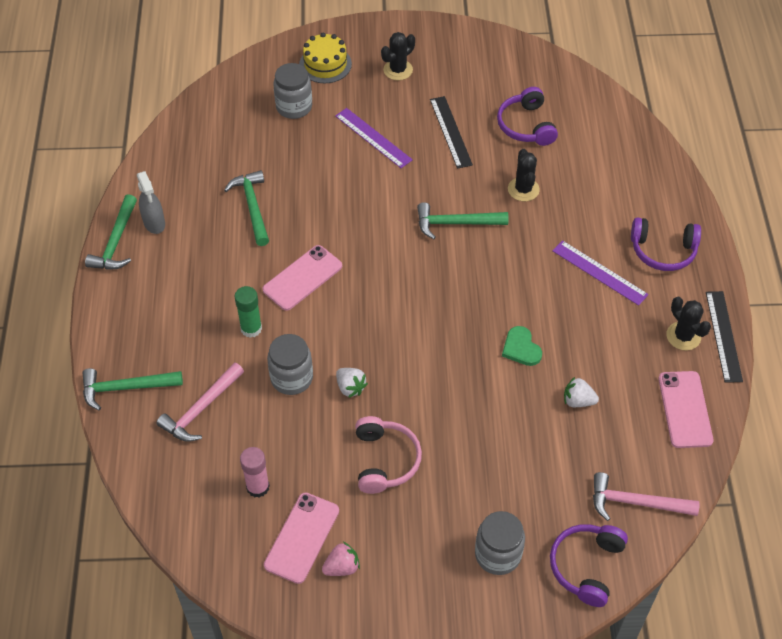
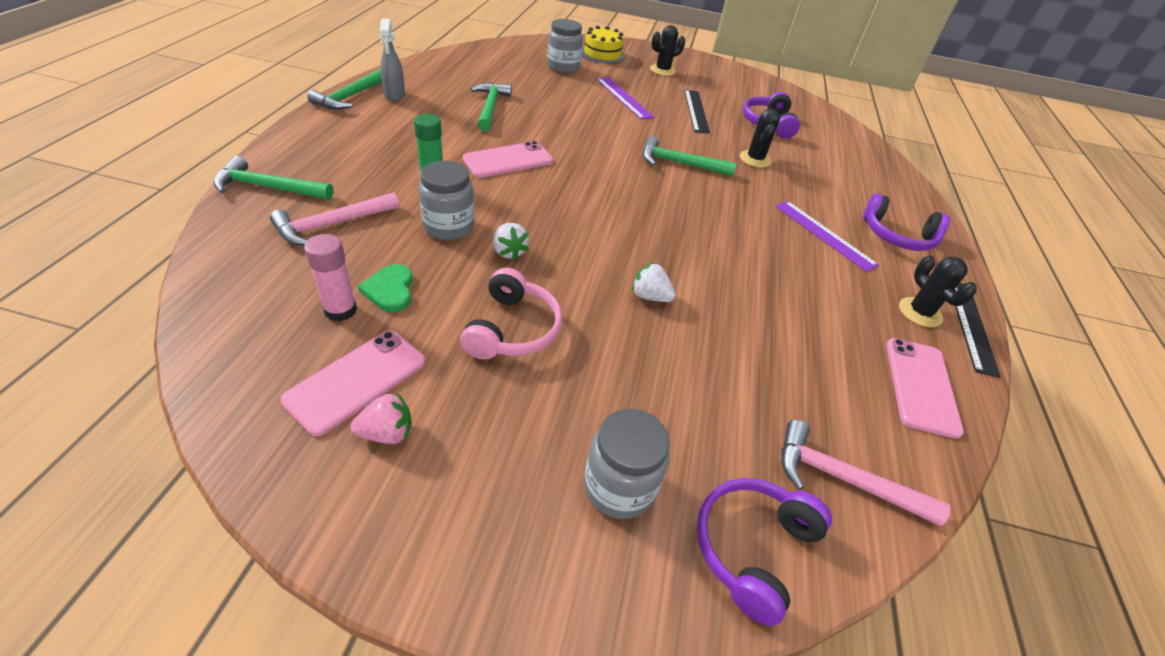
camera: 10 degrees right, 10 degrees down
(521, 348) = (720, 271): green heart -> green heart (390, 290)
(578, 401) = (778, 338): white strawberry -> white strawberry (650, 296)

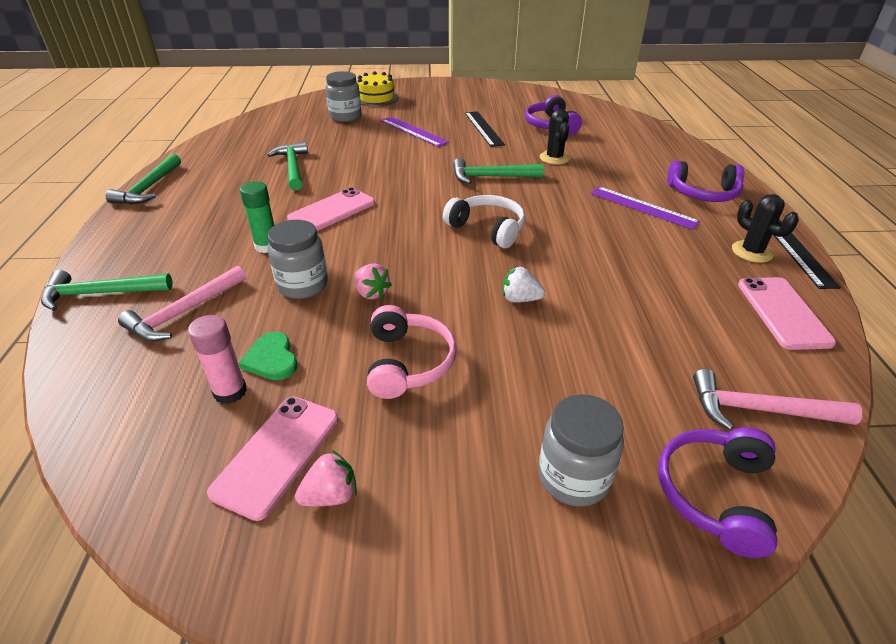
camera: 10 degrees left, 5 degrees down
(394, 95) = (193, 177): grey spray bottle -> none
(509, 252) = (371, 293): white strawberry -> pink strawberry
(651, 217) = (487, 229): none -> white headphones
(662, 70) = (437, 100): black cactus -> none

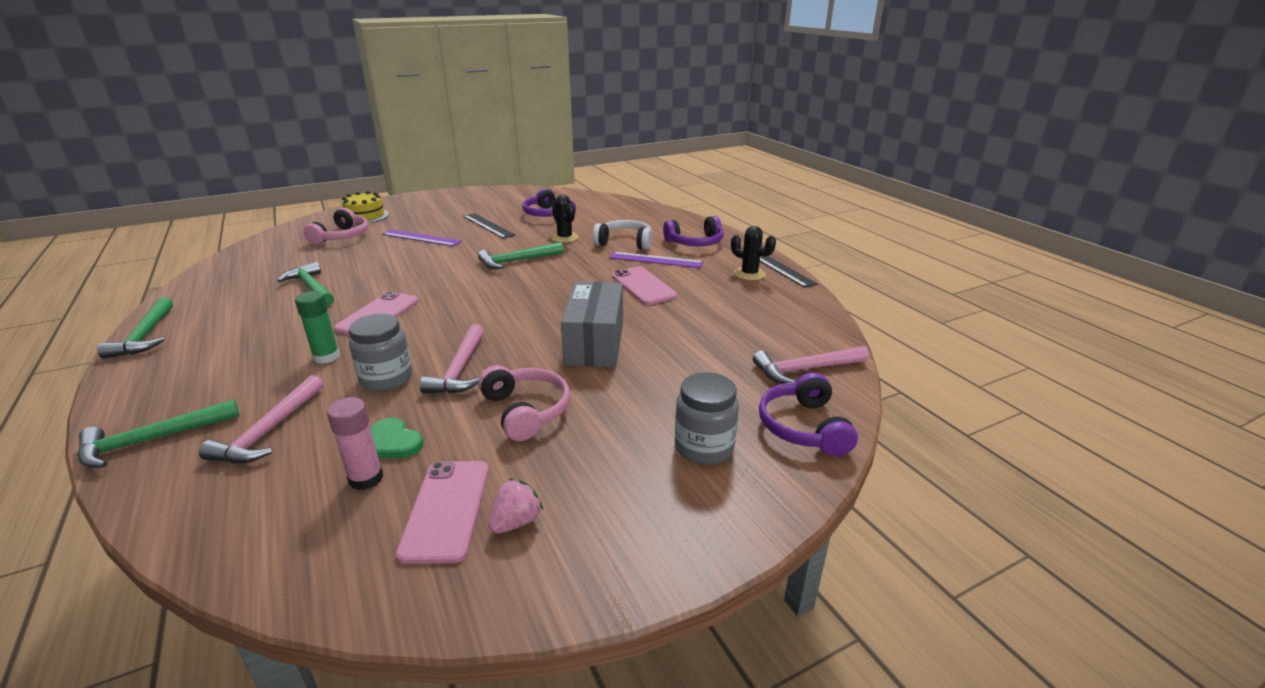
camera: 25 degrees left, 10 degrees down
(345, 117) = (342, 236): grey jar -> pink headphones
(371, 293) = (460, 369): pink strawberry -> pink hammer
(487, 229) = (537, 300): white headphones -> white headphones (625, 243)
(520, 299) = (595, 343): white strawberry -> grey box
(783, 312) = (789, 307): pink phone -> pink phone (643, 286)

